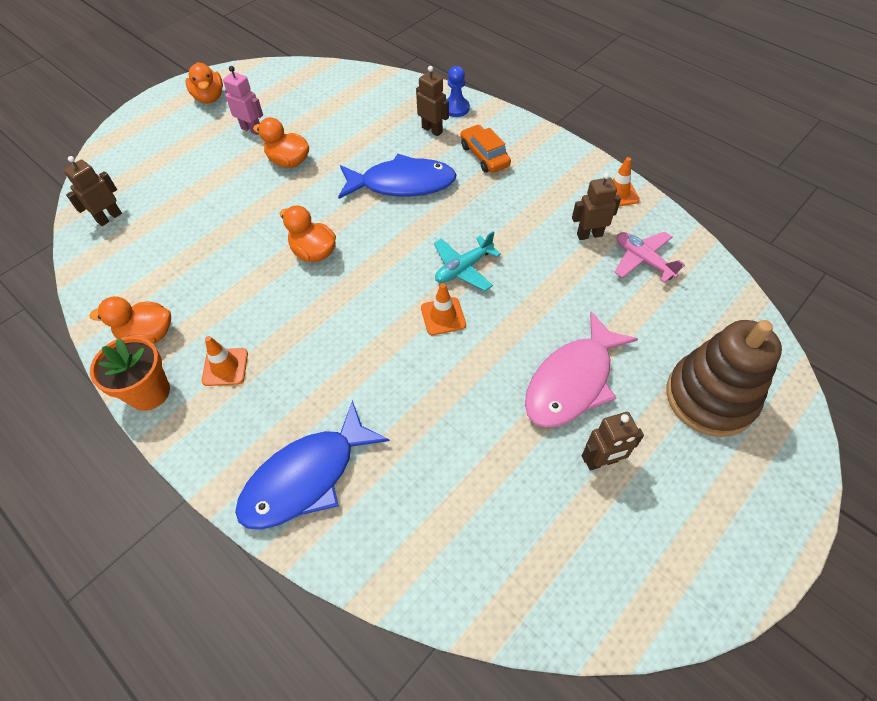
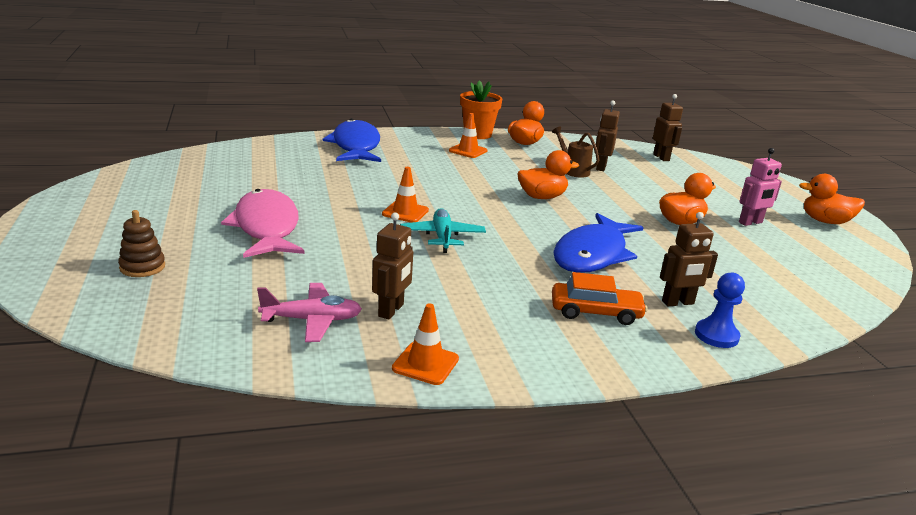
camera: 120 degrees right, 30 degrees down
(216, 261) = (573, 170): none -> brown watering can
(601, 461) = (198, 208): brown robot -> brown robot (600, 167)
(710, 397) = (142, 267): brown stacking toy -> brown stacking toy, size x0.45

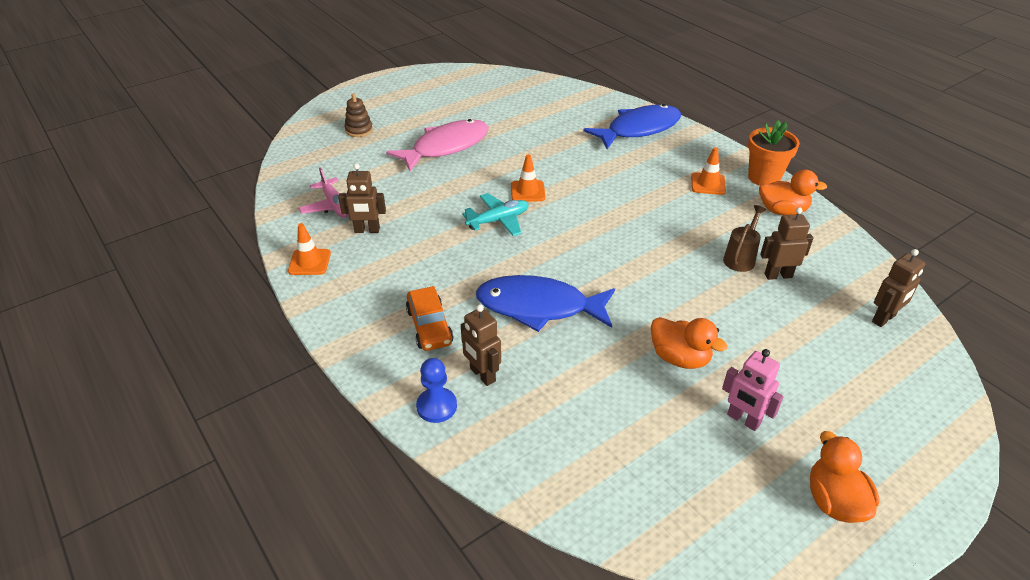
camera: 70 degrees right, 15 degrees up
(542, 197) = (641, 252): orange duck -> none

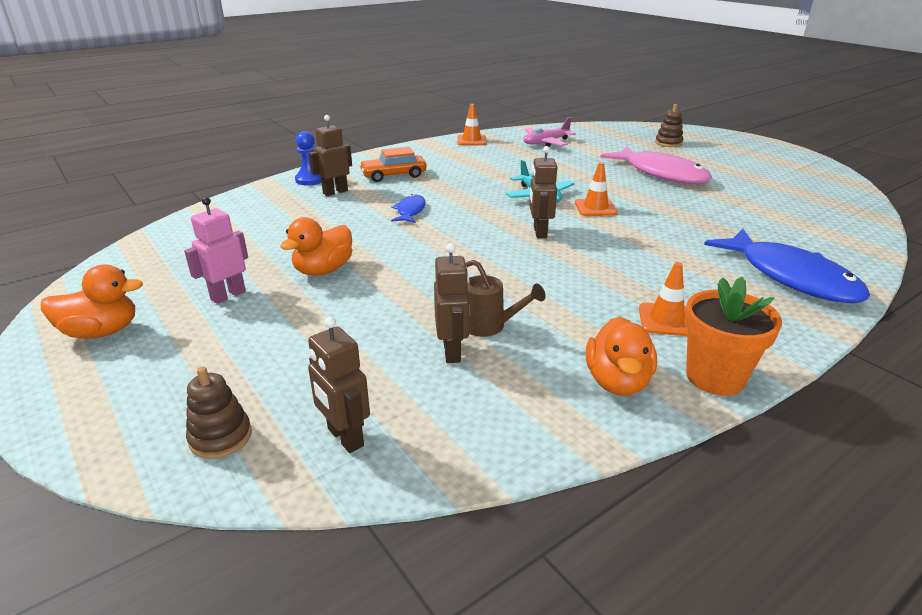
camera: 90 degrees right, 10 degrees down
(367, 230) = (513, 153): brown robot -> brown robot (539, 232)
(538, 307) = (410, 211): blue fish -> blue fish, size x0.48
(914, 377) = (220, 437): none -> brown stacking toy

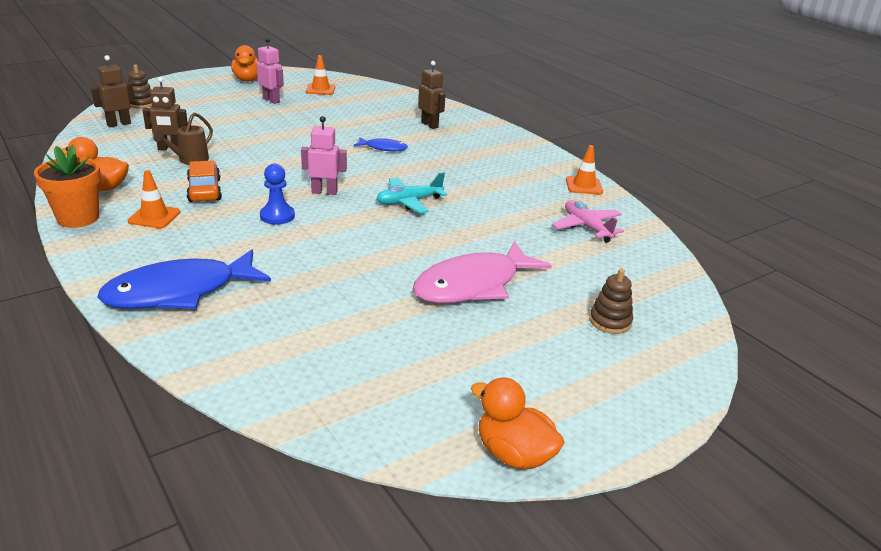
camera: 90 degrees right, 0 degrees up
(310, 180) = (459, 117): blue pawn -> blue pawn (277, 216)
(323, 270) = (291, 121): orange duck -> orange duck (513, 454)
(393, 175) = (469, 145): orange car -> orange car (204, 190)
(539, 232) = (324, 192): brown robot -> pink robot
(595, 208) = (372, 225): orange traffic cone -> orange traffic cone (320, 89)

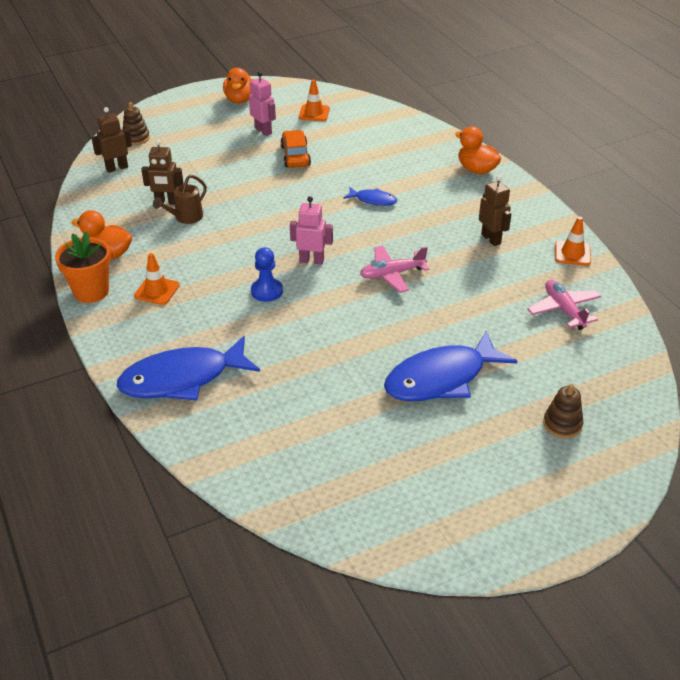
camera: 10 degrees right, 10 degrees up
(204, 190) = (200, 257): orange car -> orange car (295, 156)
(409, 202) = (392, 274): turquoise plane -> pink plane
(430, 125) = (424, 165): brown robot -> brown robot (491, 239)
(473, 285) = (441, 378): pink fish -> blue fish
(513, 454) = (451, 554): orange duck -> orange duck (476, 170)

